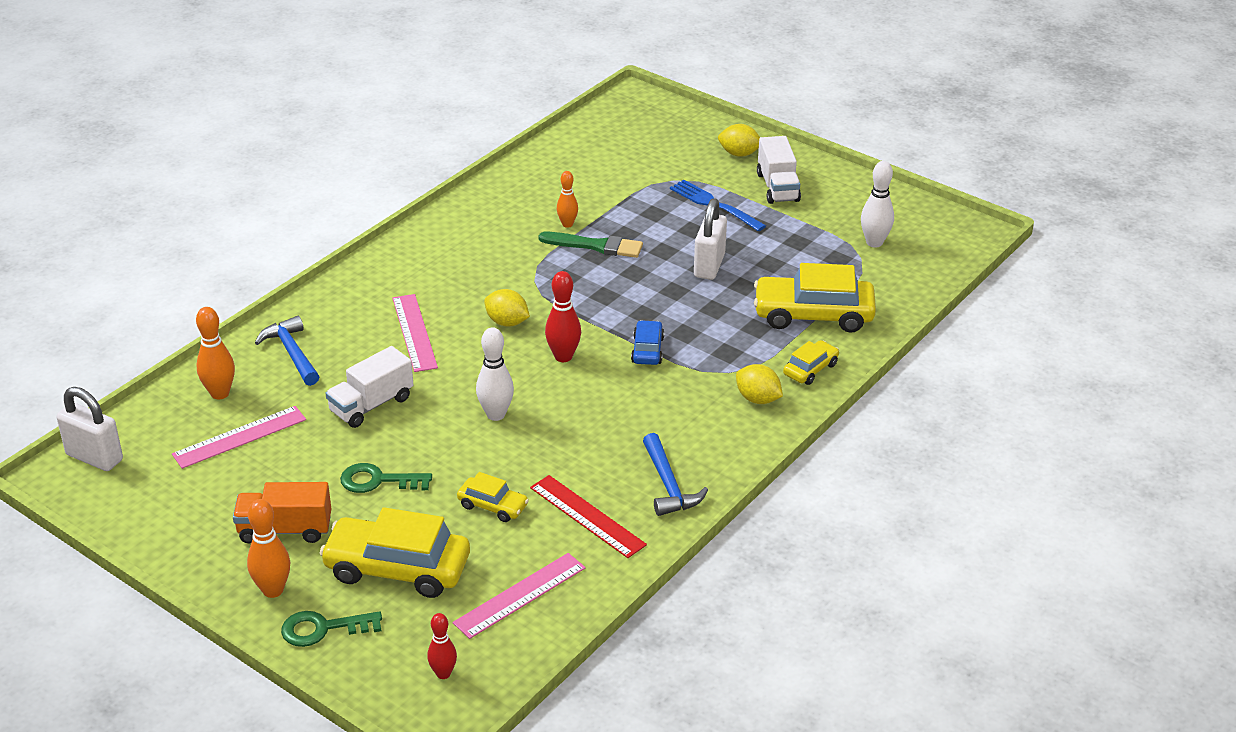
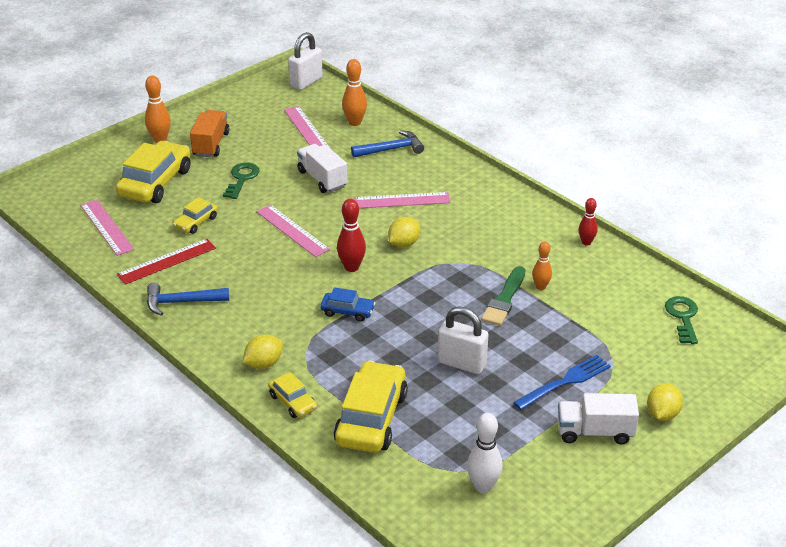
camera: 100 degrees right, 0 degrees up
(323, 628) = (119, 156): green key -> green key (683, 317)
(443, 673) = (58, 194): red bowling pin -> red bowling pin (586, 242)
(496, 414) = (292, 230): white bowling pin -> pink ruler

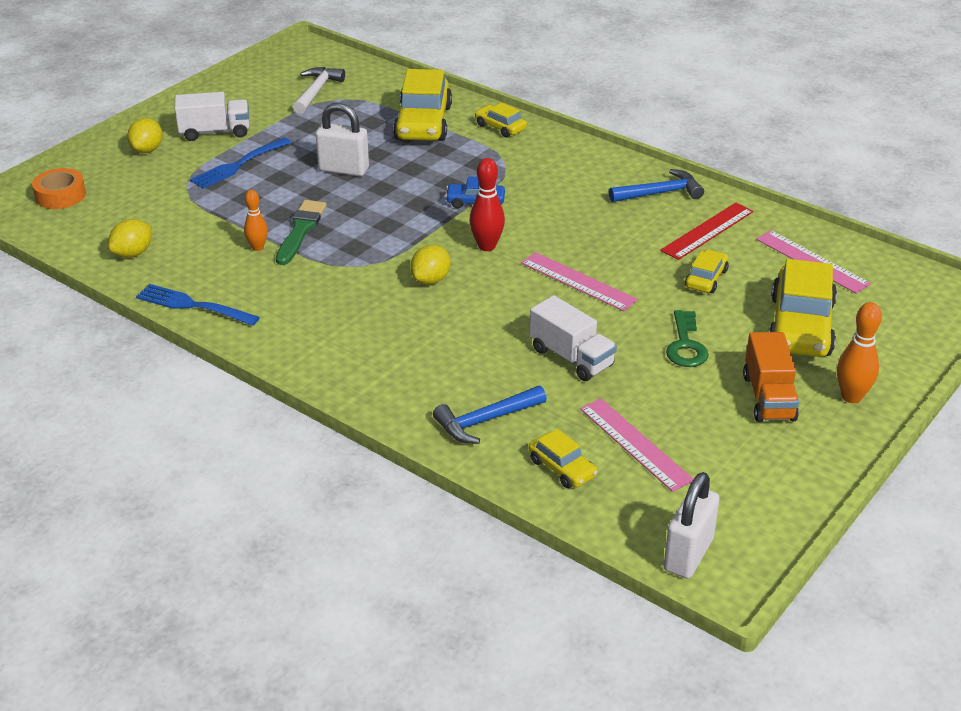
camera: 170 degrees right, 0 degrees up
(264, 364) = (542, 151): yellow lemon -> yellow lemon (133, 253)
(354, 122) = (562, 468): orange bowling pin -> yellow car
(402, 200) = (447, 337): pink ruler -> none
(483, 487) = (316, 91): white bowling pin -> white hammer
(586, 242) = (194, 305): red bowling pin -> blue fork
(683, 317) = (96, 232): green key -> none
(731, 363) = (60, 195): none -> orange tape

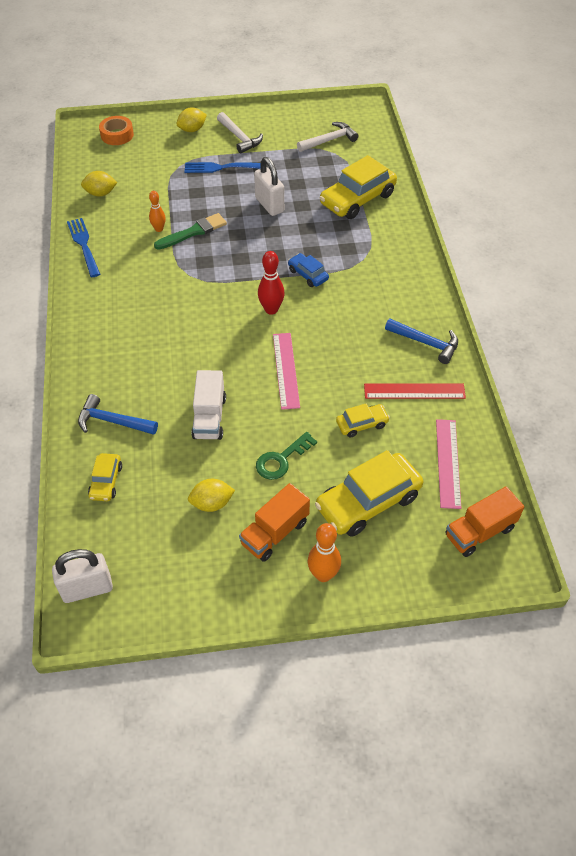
camera: 45 degrees right, 15 degrees up
(215, 132) = (239, 138): white truck -> white hammer
(431, 280) = (211, 311): yellow lemon -> yellow lemon (212, 503)
(500, 127) = (398, 230): yellow car -> none
(635, 444) = (161, 499): pink ruler -> none
(906, 289) = (480, 532): none -> orange truck

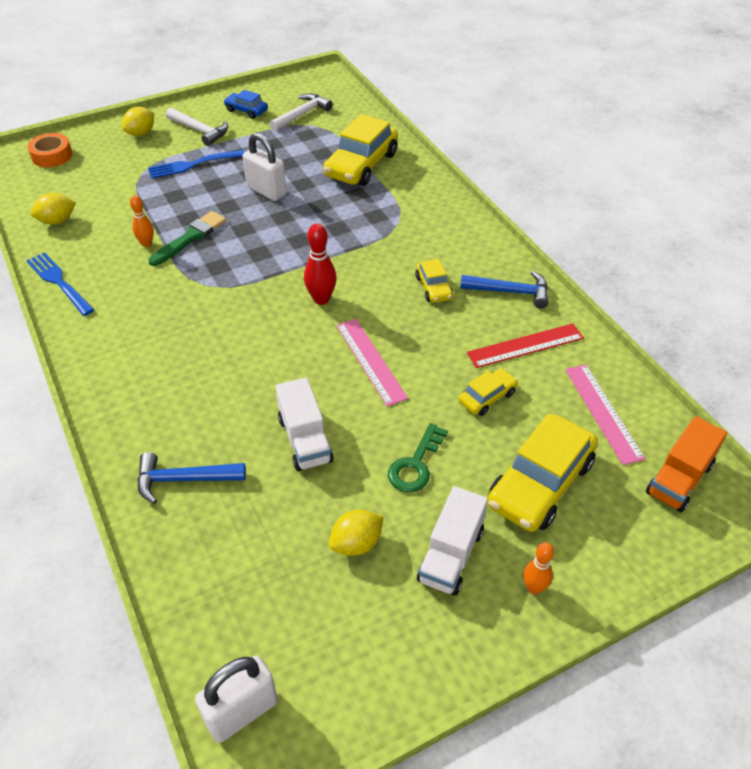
camera: 20 degrees left, 5 degrees down
(106, 481) = (207, 558): yellow car -> yellow car (433, 288)
(275, 533) = (451, 555): orange truck -> white truck
(308, 275) = (345, 252): blue car -> blue car (246, 110)
(323, 575) = (534, 588): orange bowling pin -> orange bowling pin, size x0.67

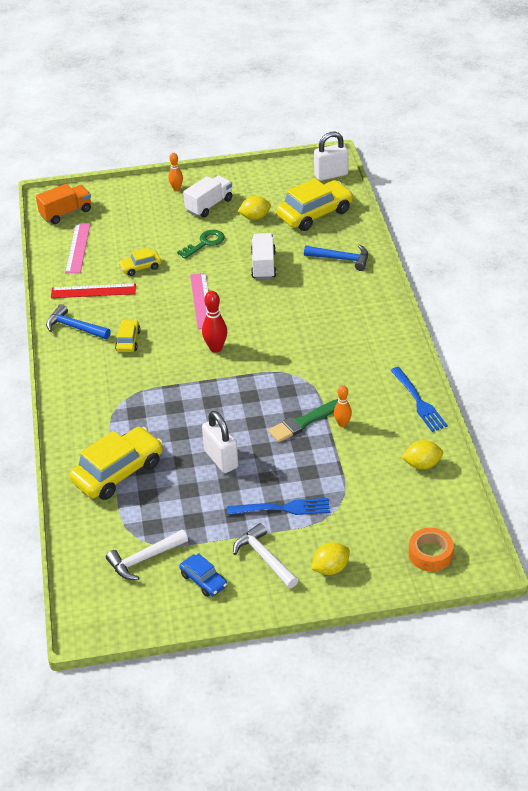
camera: 160 degrees left, 5 degrees down
(540, 483) = (141, 224): yellow car -> yellow car (314, 214)

